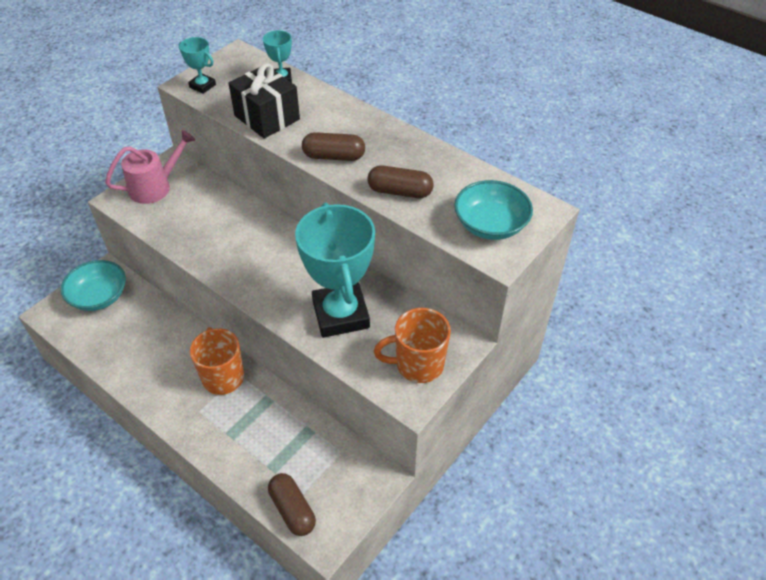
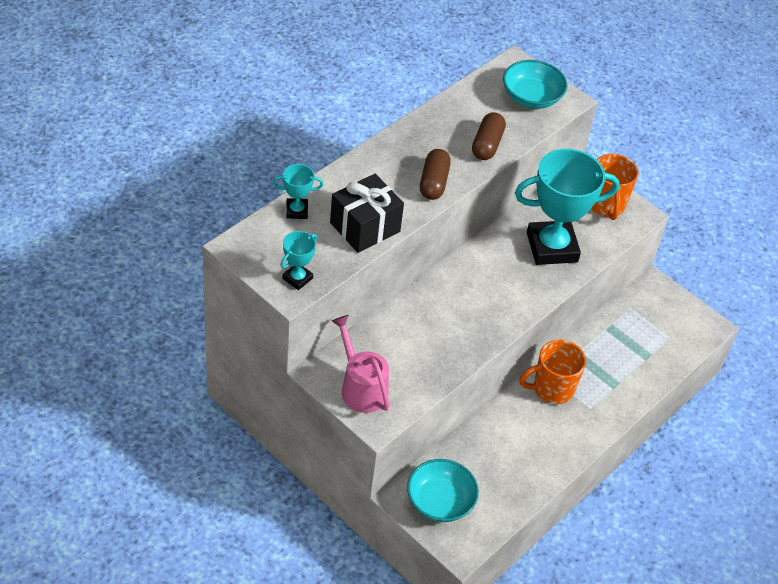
camera: 90 degrees left, 0 degrees up
(292, 509) = (684, 344): brown capsule -> none

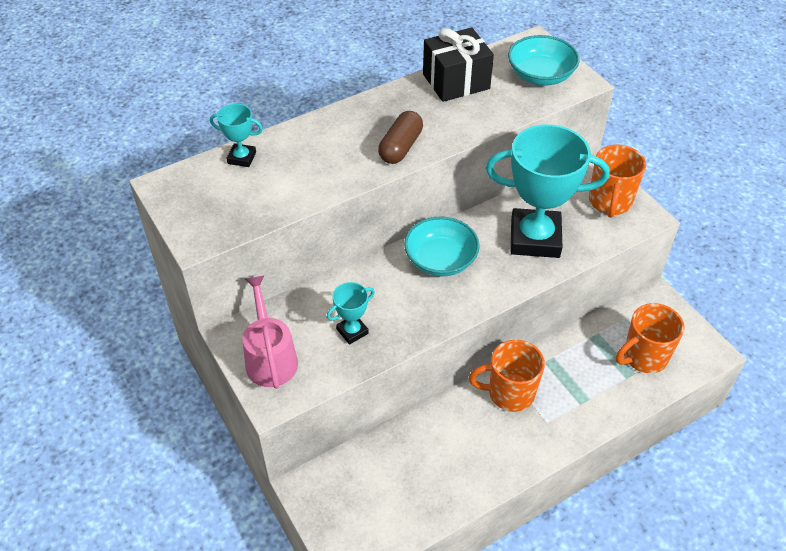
camera: 20 degrees right, 0 degrees up
(297, 278) = (211, 226): turquoise trophy -> turquoise trophy (352, 331)
(365, 227) = (307, 183): black gift -> black gift (456, 81)
(440, 501) = (344, 499): turquoise bowl -> turquoise bowl (440, 260)
(487, 144) = (474, 116): brown capsule -> none
(655, 339) = (643, 357): none -> orange mug

